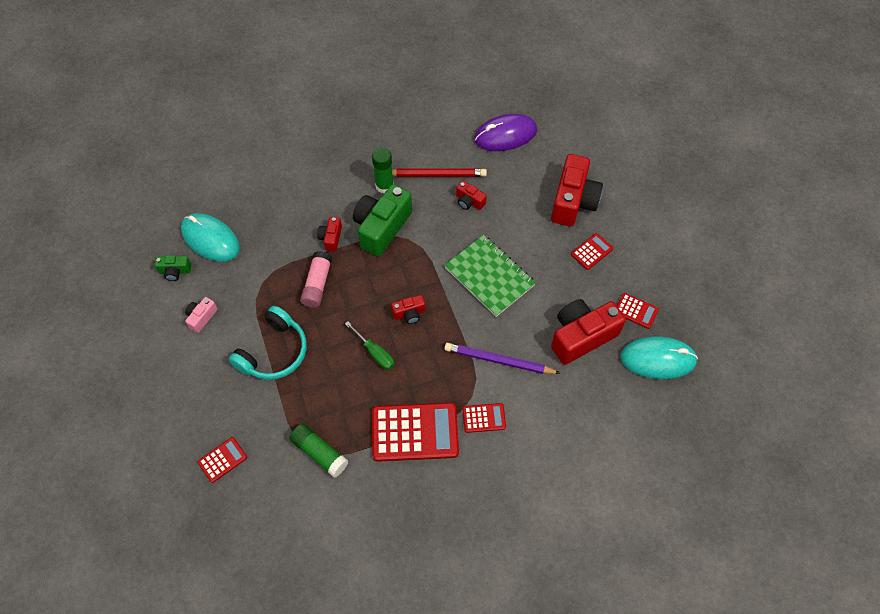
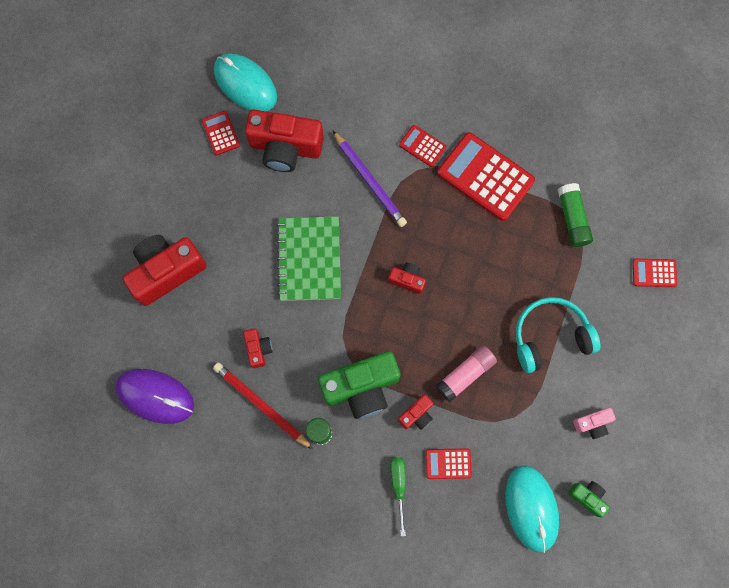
camera: 140 degrees left, 15 degrees up
(375, 353) = (465, 267): green screwdriver -> green screwdriver (398, 485)
(591, 252) = (201, 211): red calculator -> red calculator (448, 463)

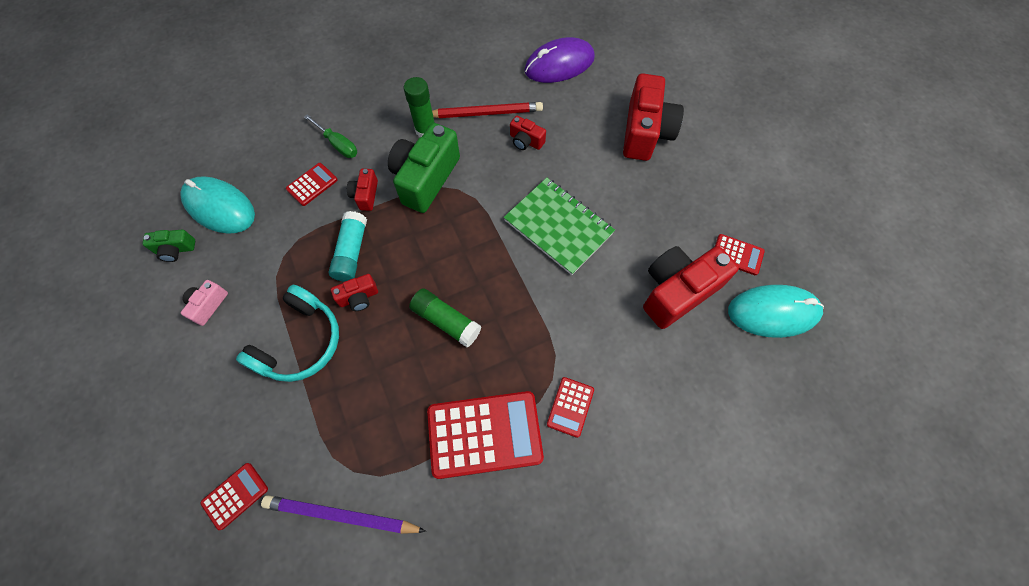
camera: 135 degrees right, 10 degrees down
(369, 181) = (581, 330): purple pencil -> purple pencil (341, 515)
(407, 280) = (466, 280): red camera -> red camera (359, 297)
(422, 146) = (570, 407): red calculator -> red calculator turned 120 degrees clockwise
(465, 374) = (351, 252): pink glue stick -> turquoise glue stick
(572, 218) = (363, 474): green glue stick -> green glue stick (446, 321)

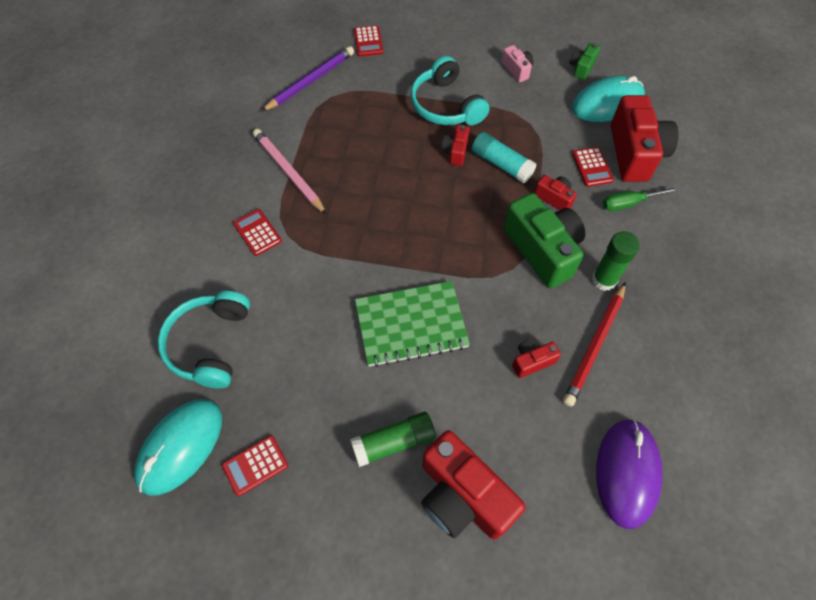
camera: 125 degrees right, 5 degrees down
(446, 321) = (390, 194): green glue stick -> green glue stick (393, 442)
(484, 434) = (288, 172): red calculator -> pink pencil
(677, 291) = (270, 378): red camera -> red camera (635, 153)
(693, 357) = (210, 344): none -> turquoise headphones

